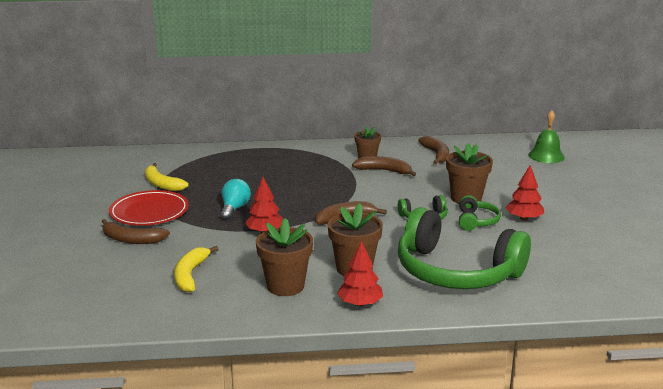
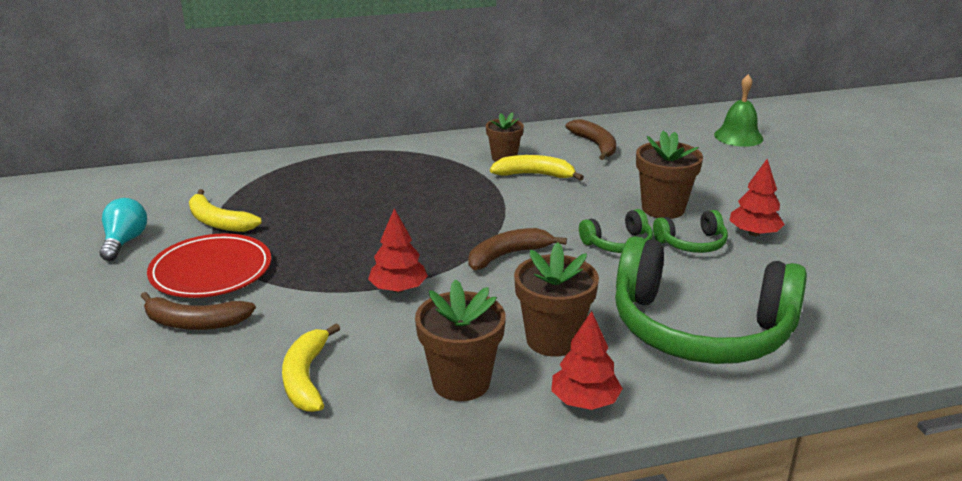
camera: 10 degrees left, 5 degrees up
(234, 209) = (340, 254): turquoise light bulb -> turquoise light bulb (125, 242)
(384, 171) = (534, 175): brown banana -> yellow banana
(476, 221) = (692, 243): green headphones -> green headphones turned 75 degrees clockwise

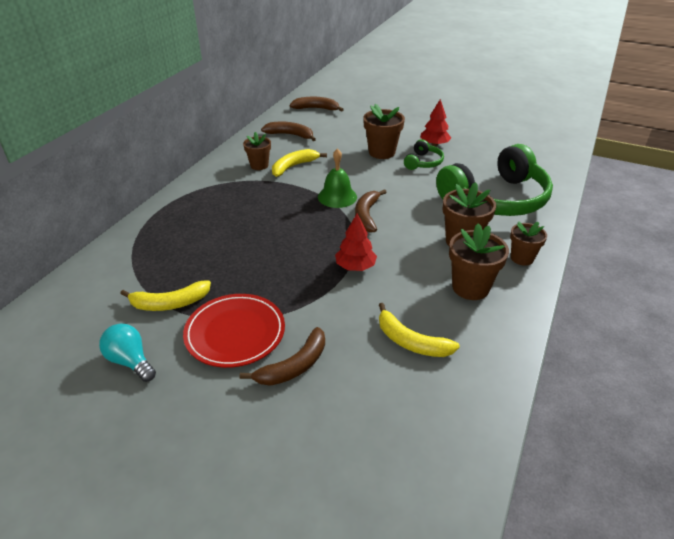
camera: 50 degrees left, 10 degrees up
(584, 401) = (522, 258): red tree -> brown flower pot
(618, 243) = (398, 180): green headphones -> none
(683, 132) = (316, 108): none -> brown banana
(738, 136) = (343, 100): green bell -> green bell (337, 197)

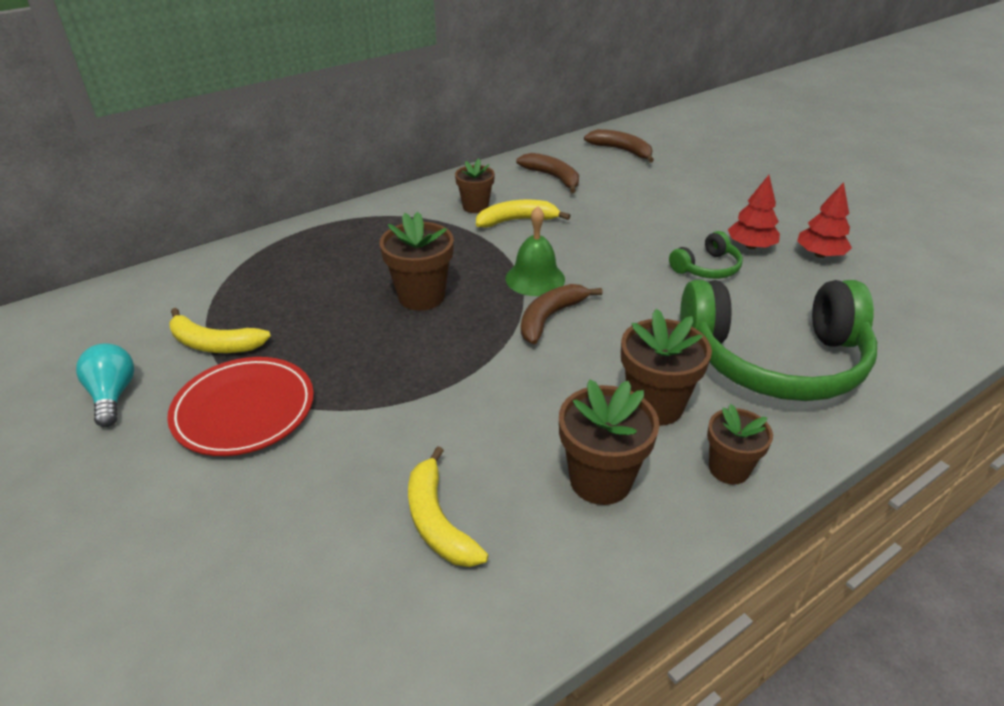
camera: 30 degrees right, 0 degrees up
(294, 366) = (265, 483): brown banana -> none
(355, 266) = (466, 383): red tree -> red tree (819, 254)
(382, 152) = (657, 235): brown flower pot -> brown flower pot (421, 296)

